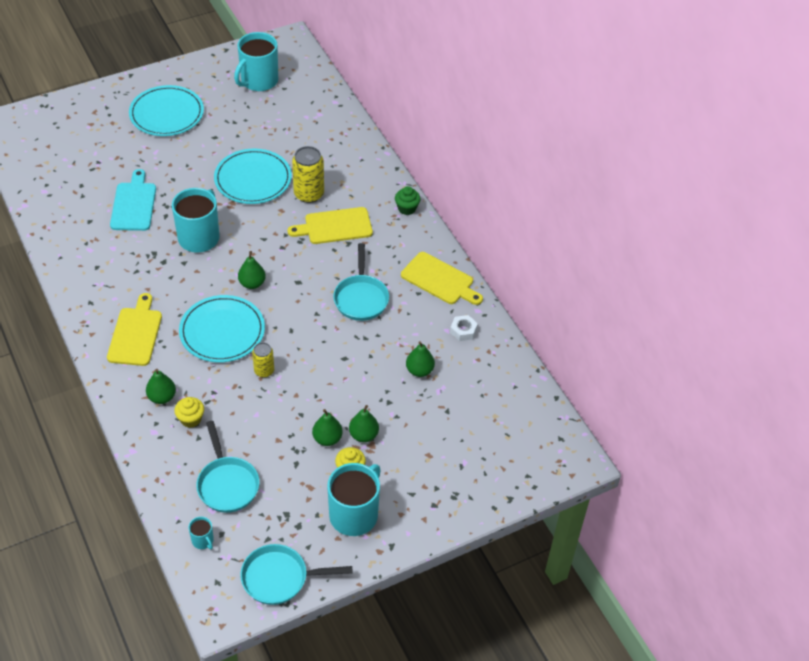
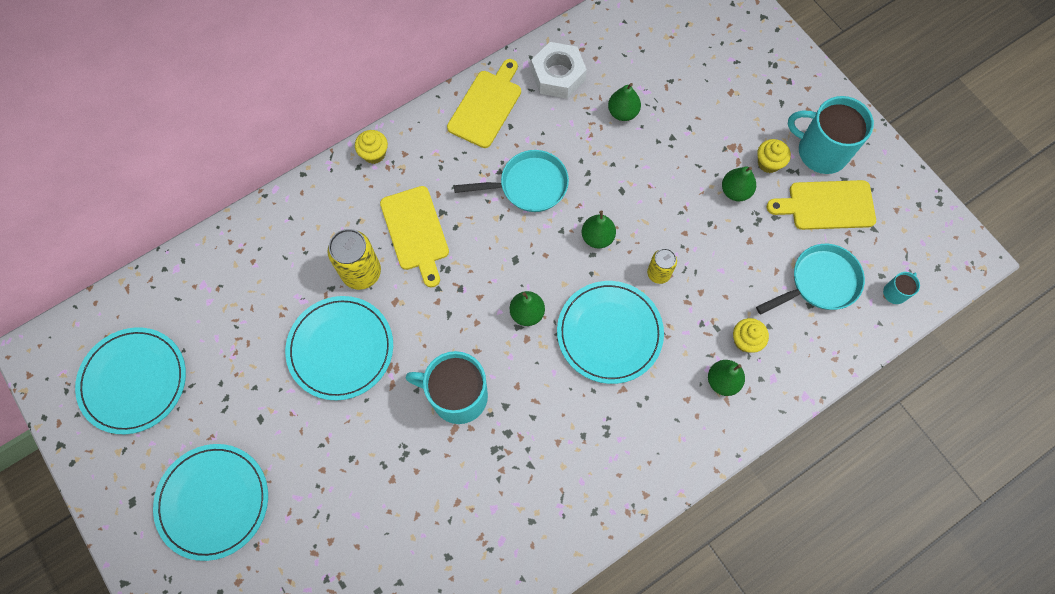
camera: 95 degrees left, 20 degrees up
(134, 204) = (407, 501): turquoise cutting board -> none
(135, 334) = (634, 438): yellow cutting board -> yellow cutting board (827, 205)
(258, 81) = (133, 381): turquoise mug -> turquoise plate
(280, 578) = (914, 209): turquoise pan -> none
(363, 435) = (721, 156): green pear -> green pear (597, 237)
(407, 208) = (374, 154): green cupcake -> yellow cupcake
(463, 331) = (558, 75): white nut -> white nut, size x1.77

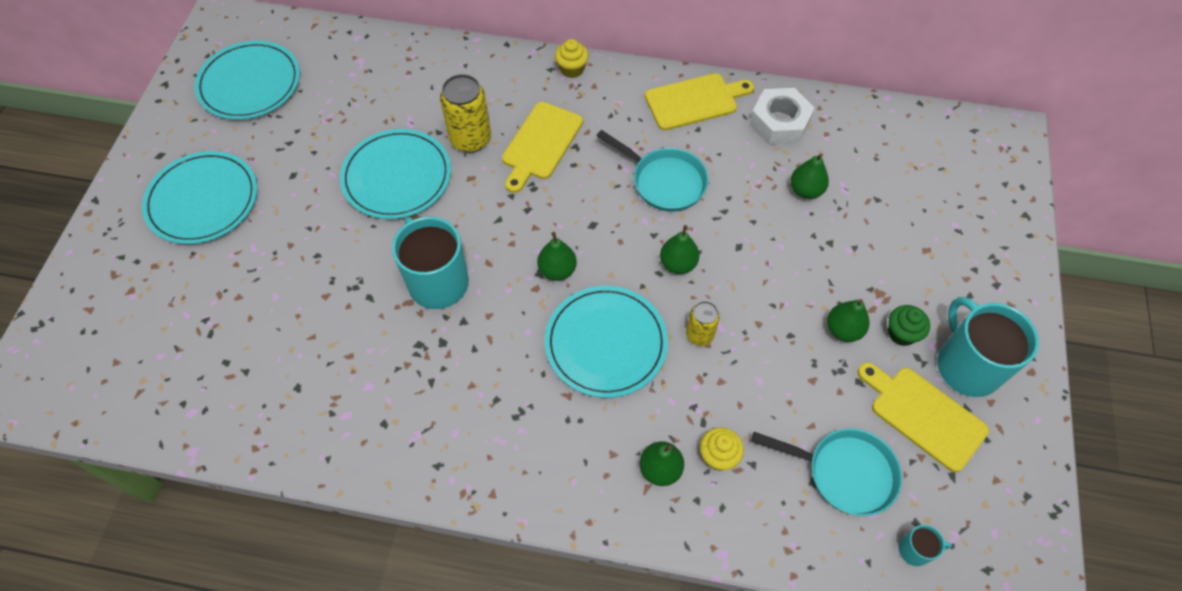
camera: 45 degrees right, 10 degrees down
(768, 163) = (901, 333): yellow cupcake -> green cupcake

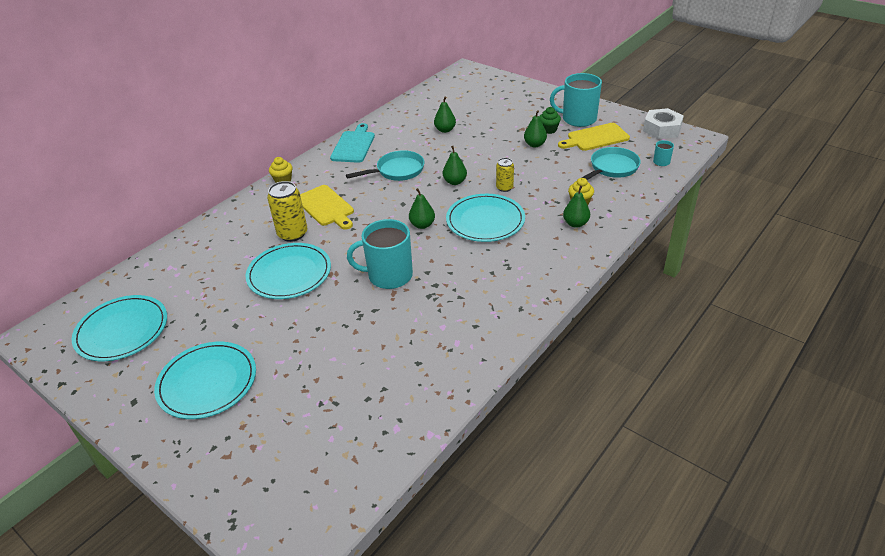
camera: 60 degrees left, 20 degrees down
(695, 101) = (353, 145): yellow cutting board -> turquoise cutting board
(779, 123) = (396, 125): white nut -> white nut (662, 129)

